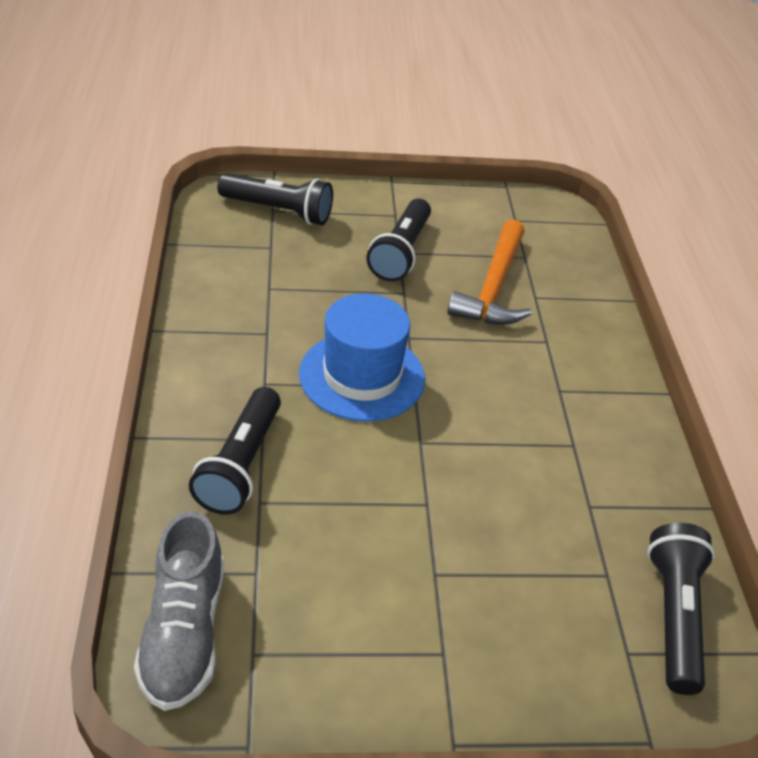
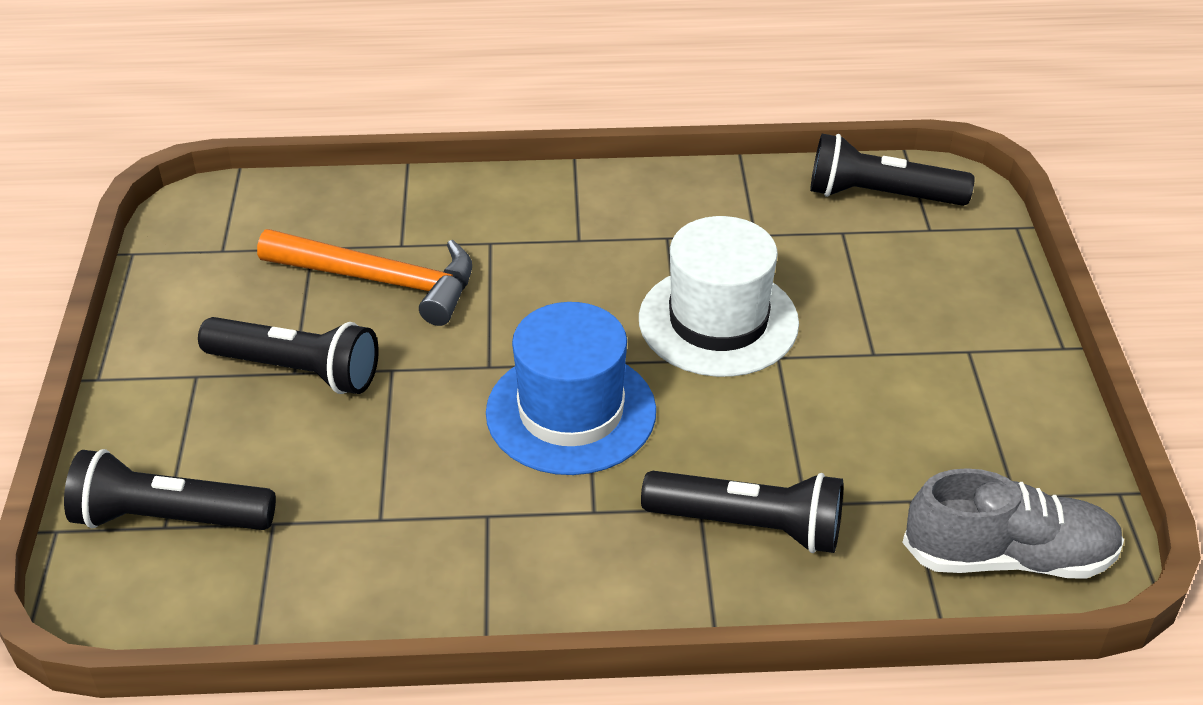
camera: 85 degrees left, 0 degrees up
(278, 211) = (170, 518): black flashlight -> black flashlight turned 105 degrees counterclockwise
(468, 468) = (718, 321): none -> white hat

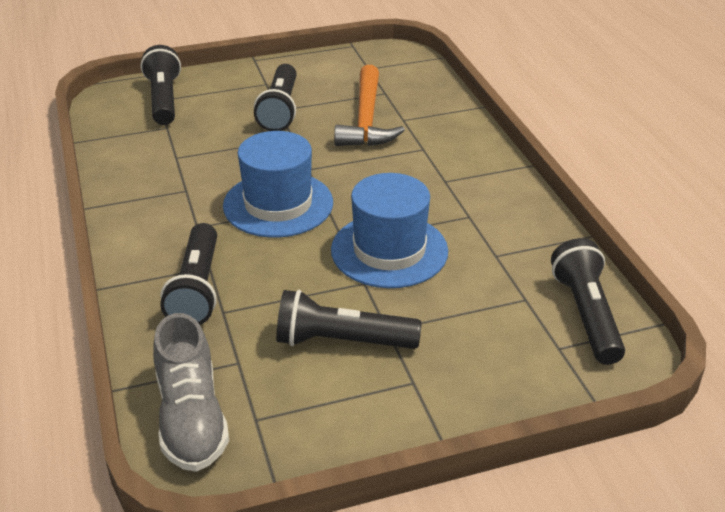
camera: 75 degrees right, 5 degrees down
(718, 321) = (389, 250): white hat -> blue hat
(889, 396) = (342, 341): none -> black flashlight

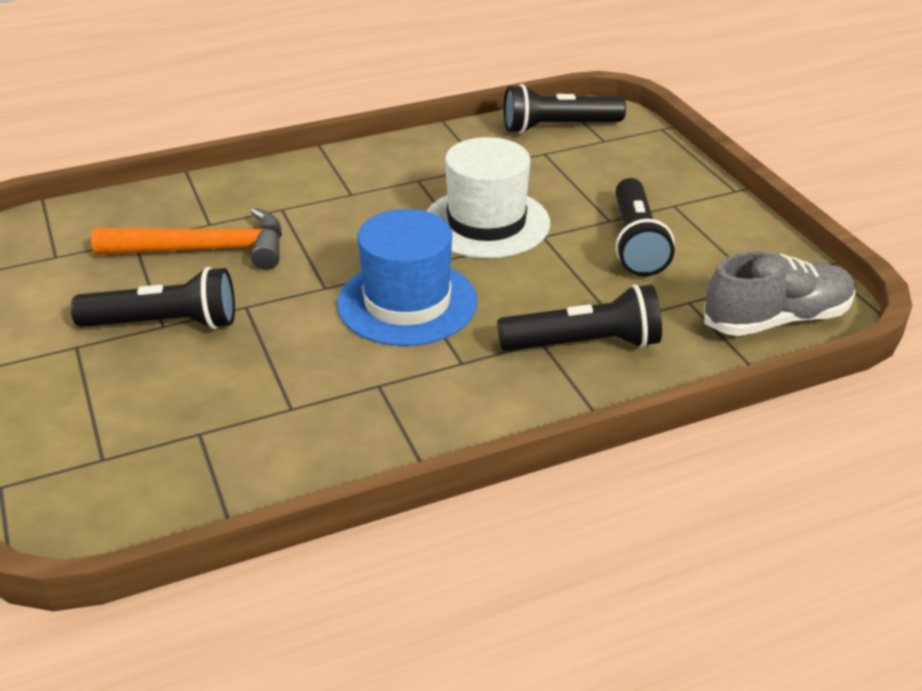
camera: 95 degrees left, 0 degrees up
(164, 99) = (104, 451): black flashlight -> none
(389, 250) = (486, 223): blue hat -> white hat

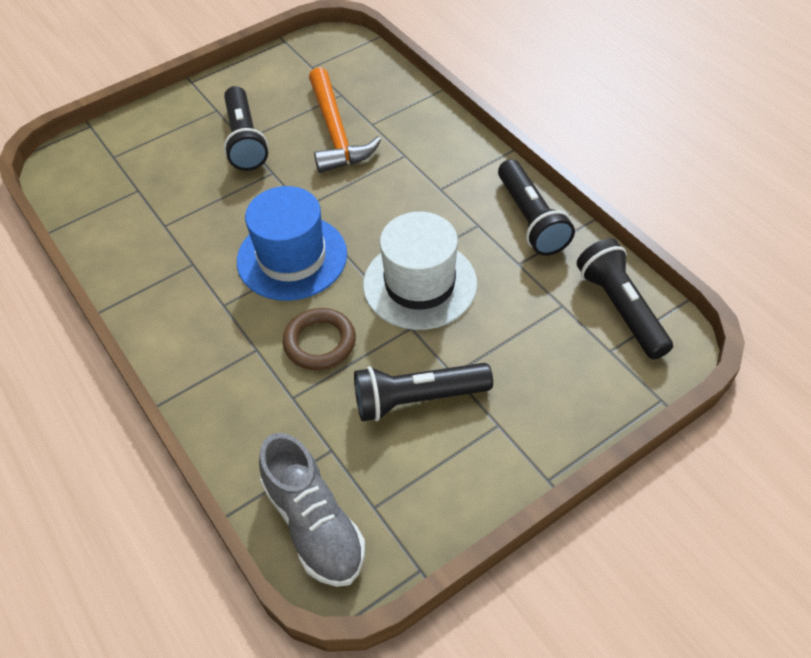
camera: 80 degrees right, 15 degrees up
(545, 295) = (320, 342): none -> brown ring
(584, 344) = (256, 378): black flashlight -> black flashlight (531, 219)

